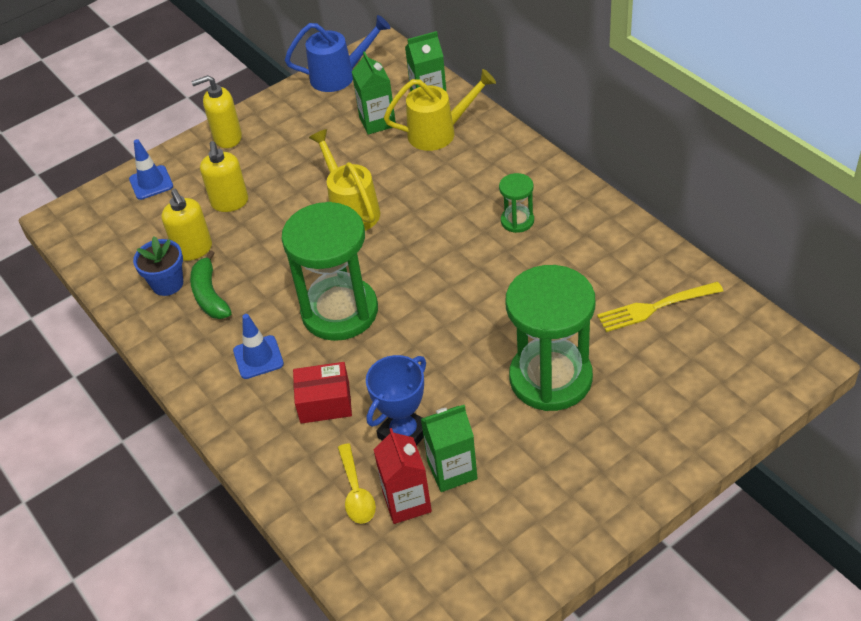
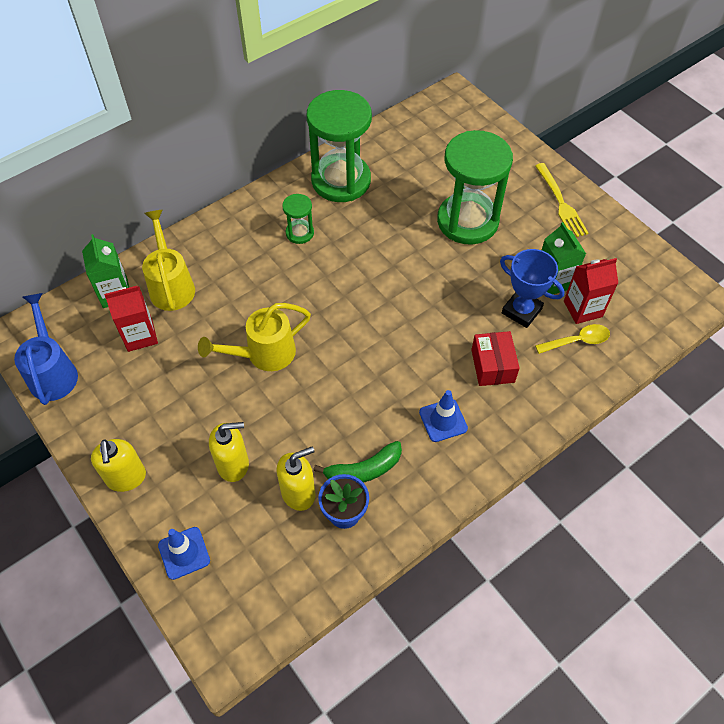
camera: 95 degrees left, 10 degrees up
(340, 311) = (392, 359): green hourglass -> green hourglass (341, 180)
(377, 122) = (140, 335): green carton -> red carton
(655, 307) = (402, 159): yellow fork -> yellow fork (561, 203)

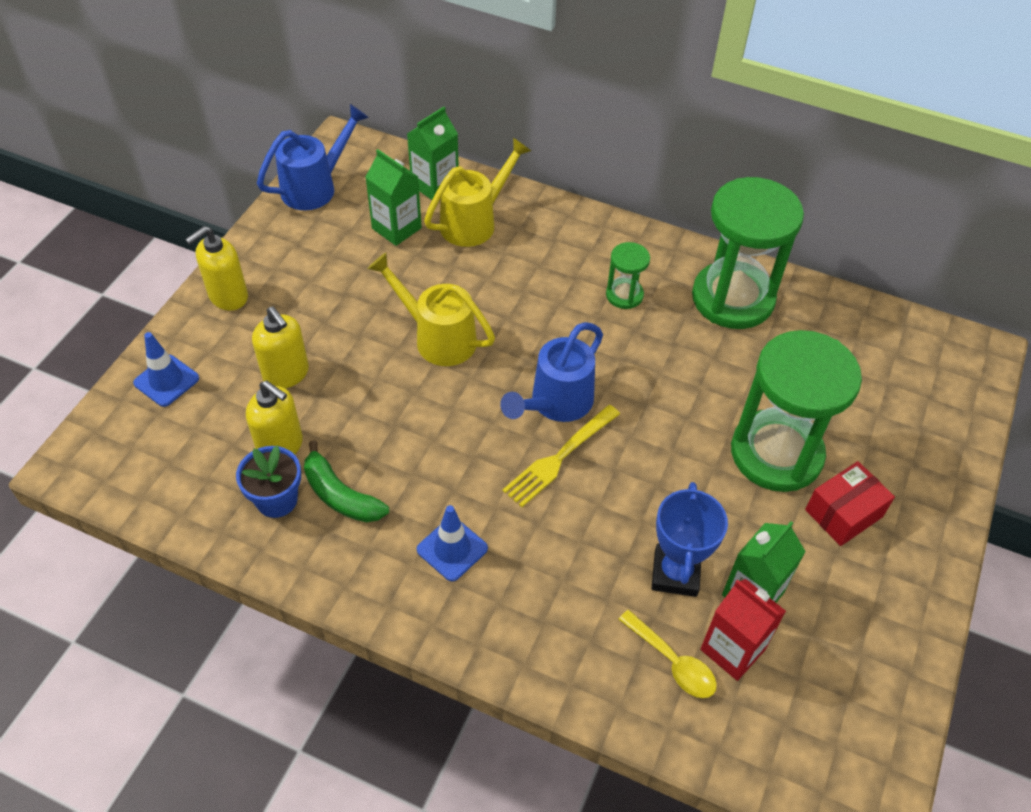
camera: 60 degrees right, 5 degrees down
(140, 335) = (396, 228): red carton -> green carton
(363, 312) = (556, 403): none -> blue watering can
(492, 366) = (565, 572): red box -> red box (843, 513)
(561, 203) = (899, 552): yellow fork -> yellow fork (559, 457)

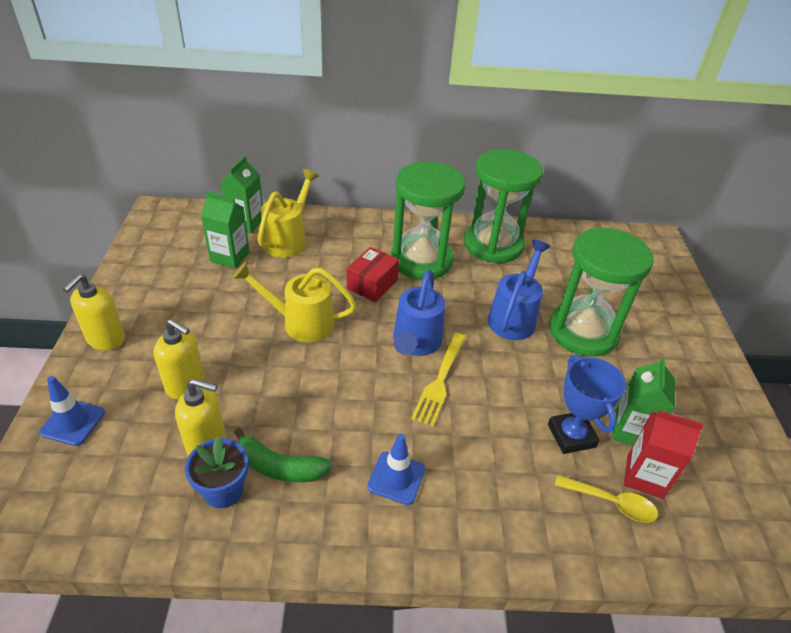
camera: 25 degrees left, 10 degrees down
(315, 187) = (149, 244): blue watering can -> blue watering can (514, 317)
(624, 295) = (421, 260): green hourglass -> green hourglass, size x2.20
(843, 513) = (649, 356): red box -> red box (372, 284)

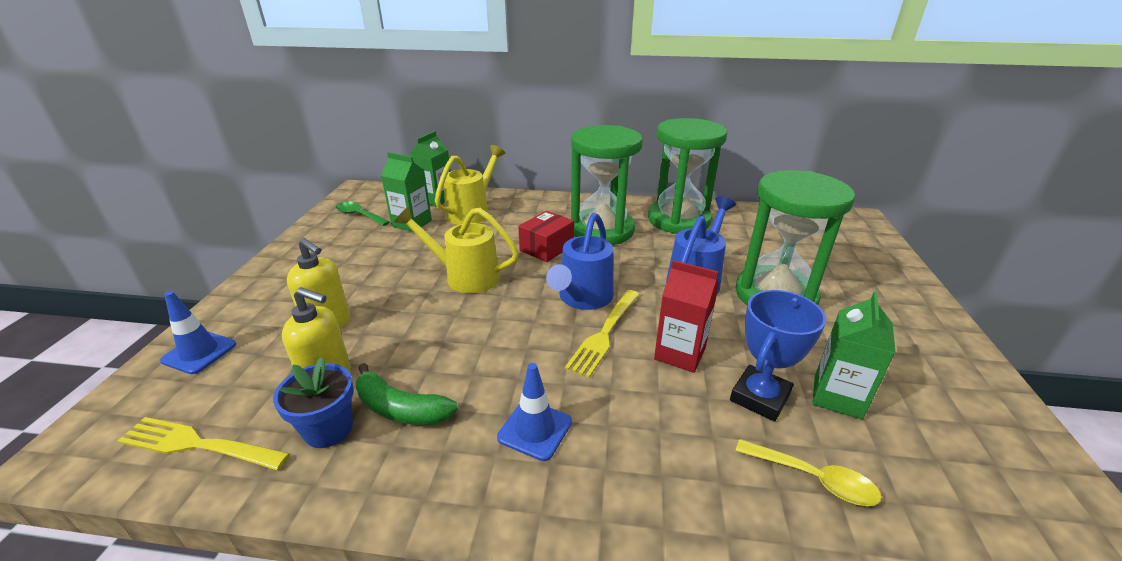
camera: 10 degrees right, 10 degrees down
(106, 339) = (266, 283): yellow soap dispenser -> none
(115, 513) = (199, 445): none -> yellow fork
(170, 247) = (359, 215): none -> green spoon
(571, 435) = (759, 397): blue trophy -> blue trophy turned 45 degrees clockwise
(644, 476) = (859, 450): red carton -> red carton (680, 353)

